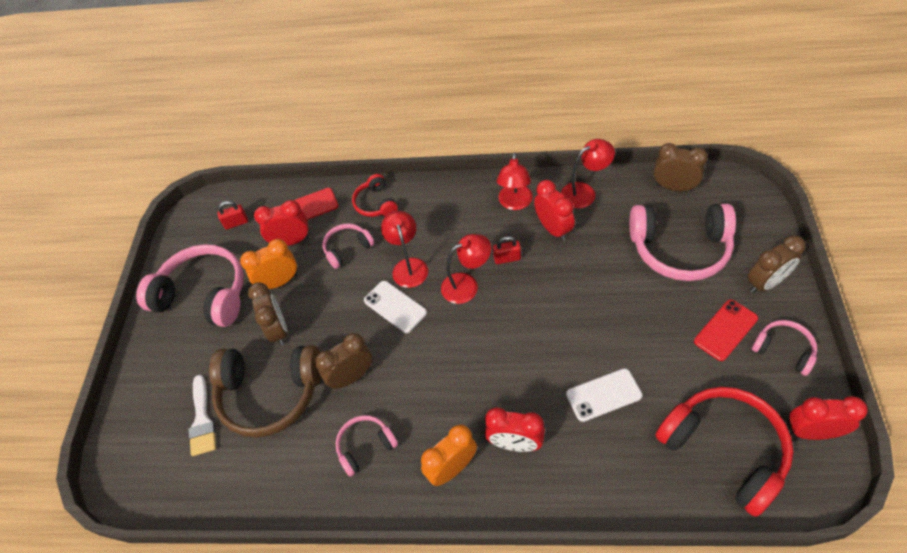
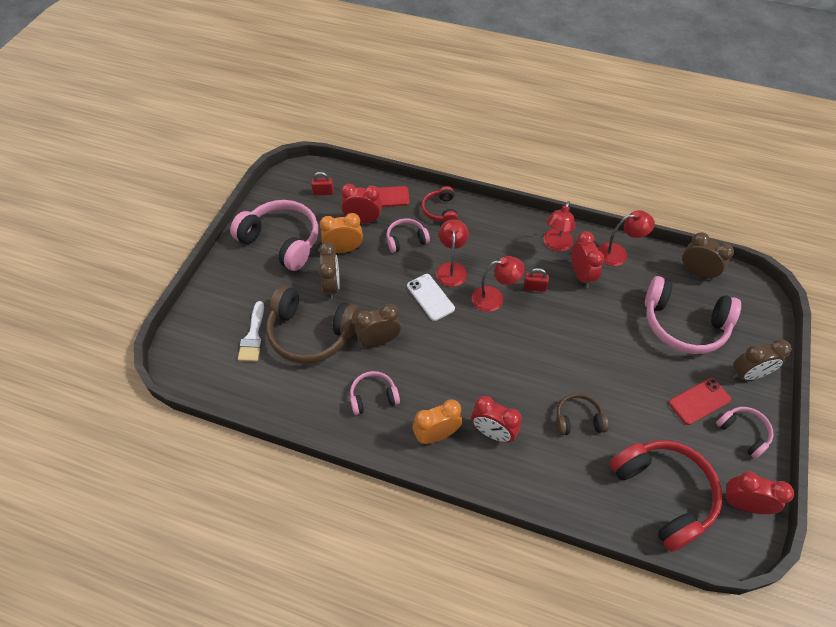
camera: 10 degrees right, 0 degrees up
(603, 395) = (578, 419): white phone -> brown headphones

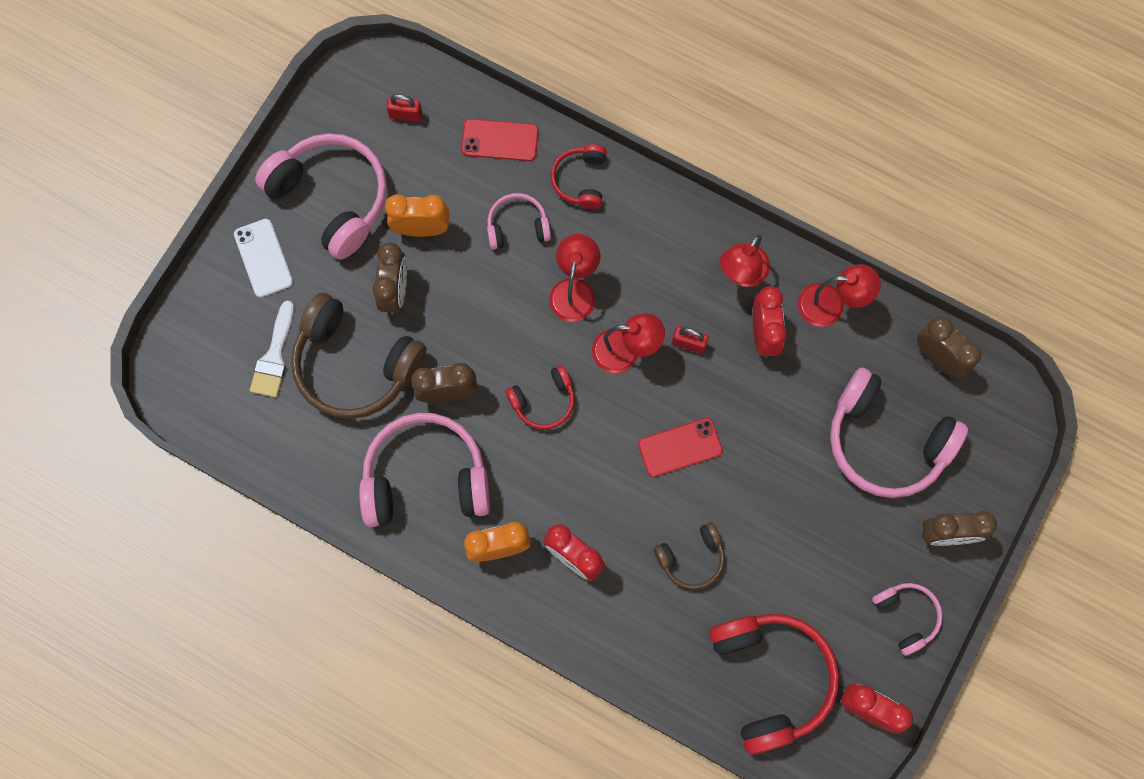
camera: 10 degrees right, 20 degrees up
(363, 220) = (458, 179): red clock -> none
(373, 396) = (425, 477): pink headphones -> pink headphones, size x1.93
(430, 297) = (533, 334): white phone -> white phone (263, 258)
(446, 335) = (543, 401): none -> red headphones
(578, 419) = (691, 558): brown headphones -> brown headphones turned 150 degrees clockwise
(699, 401) = (864, 561): red phone -> red phone (680, 447)

